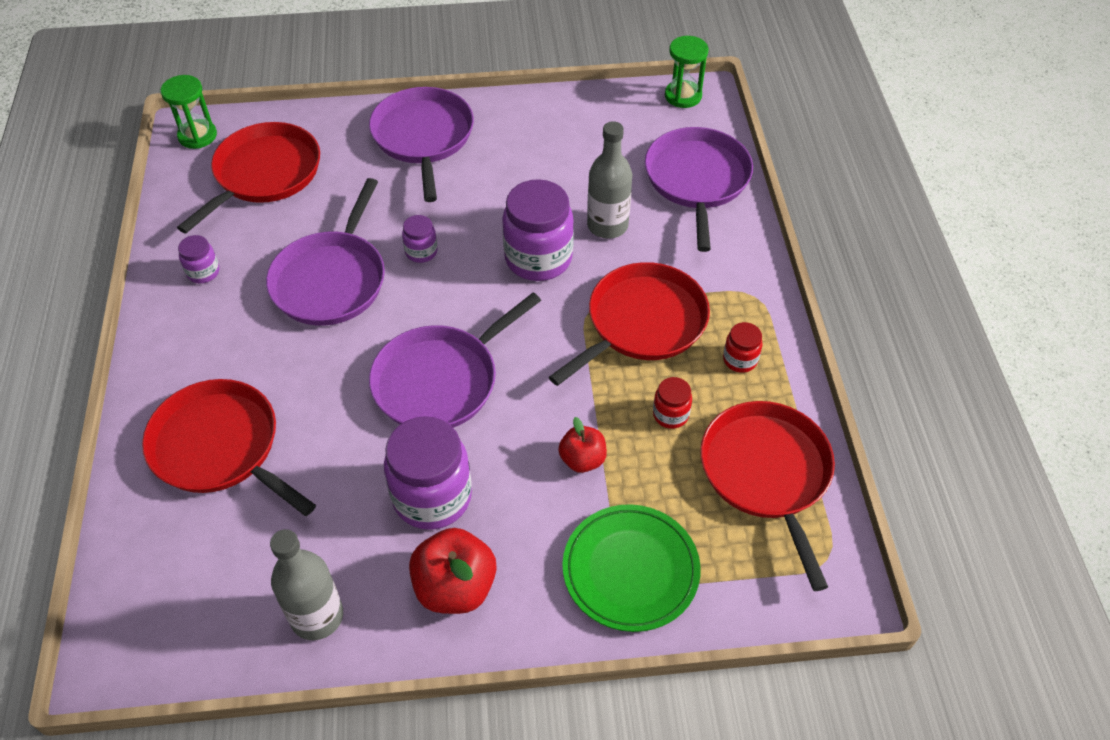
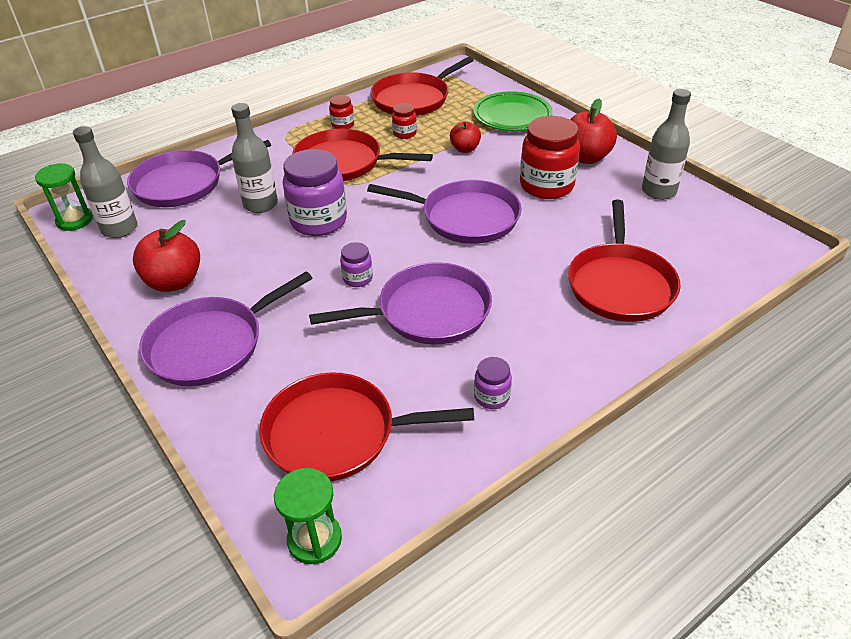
camera: 120 degrees left, 10 degrees down
(432, 497) = (546, 186): purple jar -> red jar
(526, 136) = (174, 282): none -> red apple
(643, 120) = (119, 229): none -> grey bottle

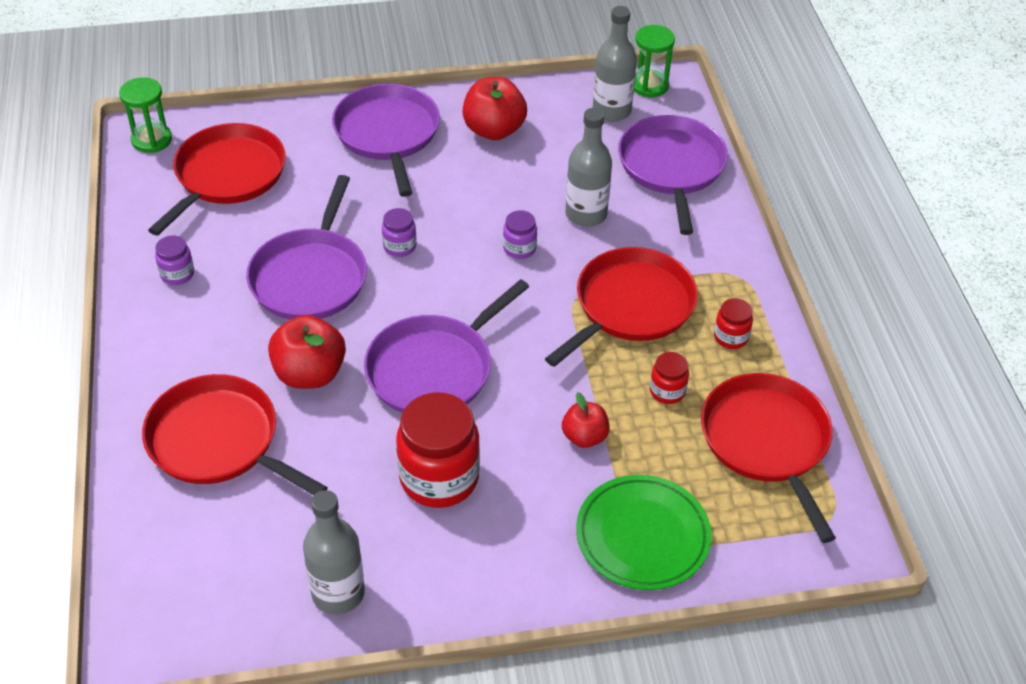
camera: 115 degrees right, 5 degrees up
(318, 221) = (519, 248): purple jar -> purple jar, size x0.48
(585, 158) = (472, 560): red apple -> red apple (310, 374)

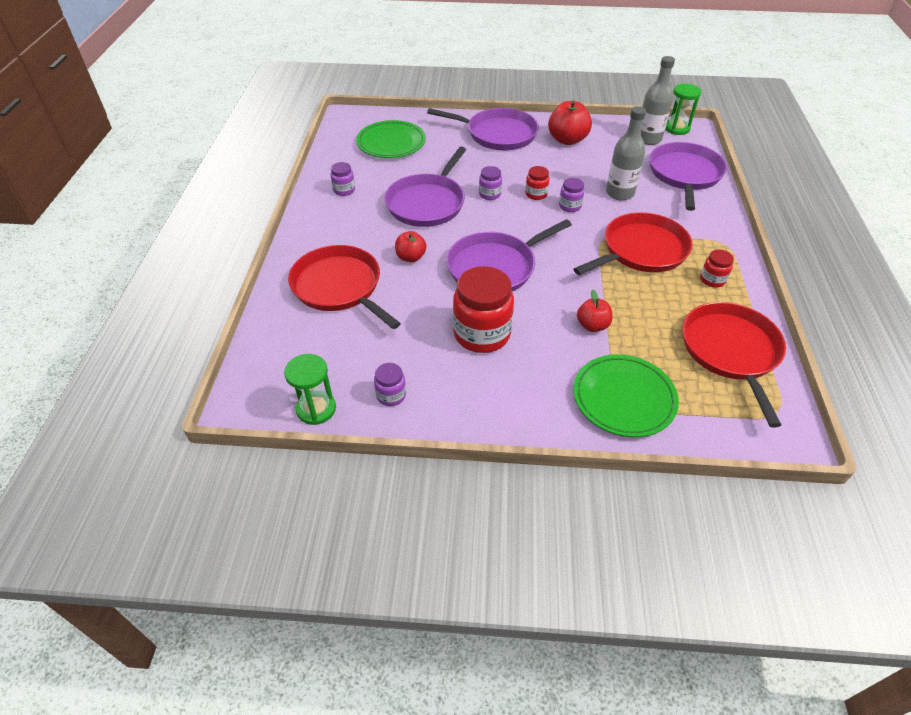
camera: 15 degrees right, 0 degrees up
(152, 140) = (352, 120): green hourglass -> green hourglass (316, 409)
(227, 176) = (391, 143): red pan -> green plate
(310, 374) = (411, 257): red apple -> red apple, size x0.61
(338, 593) = (391, 395): grey bottle -> purple jar
(388, 134) = (498, 134): purple pan -> purple pan turned 105 degrees clockwise
(667, 391) = (659, 306): red jar -> red jar (536, 194)

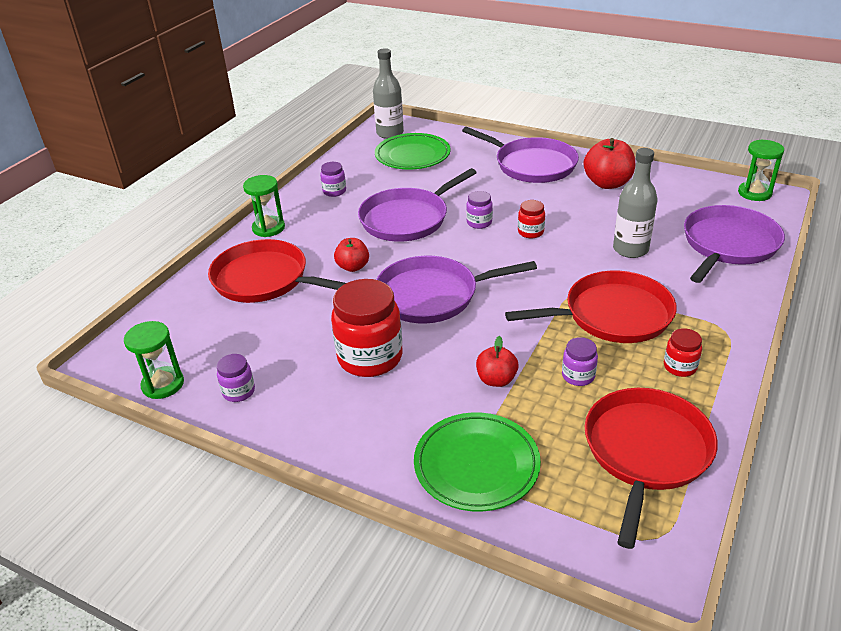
camera: 25 degrees right, 10 degrees down
(307, 238) = (268, 228): none -> green hourglass
(339, 287) = (265, 279): red pan -> red pan turned 45 degrees counterclockwise
(570, 206) = (560, 252): purple jar -> purple jar (578, 376)
(648, 139) = (709, 198): grey bottle -> grey bottle (390, 133)

